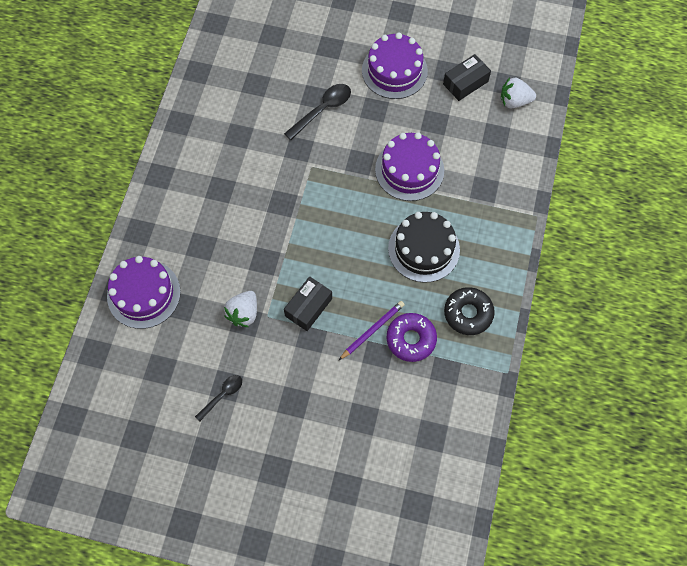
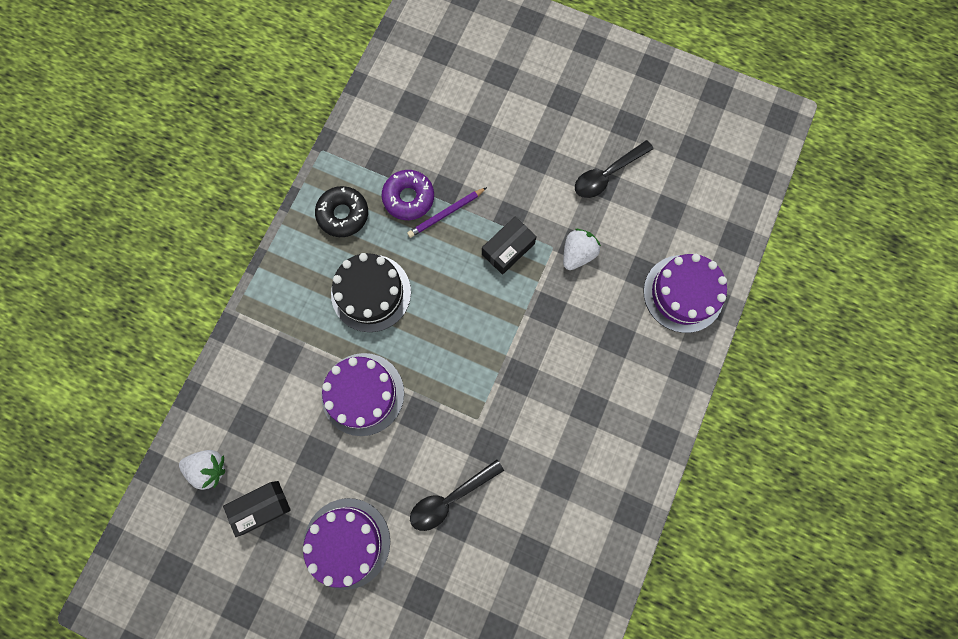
camera: 170 degrees left, 10 degrees up
(222, 395) = (607, 174): black spoon -> black spoon, size x1.58

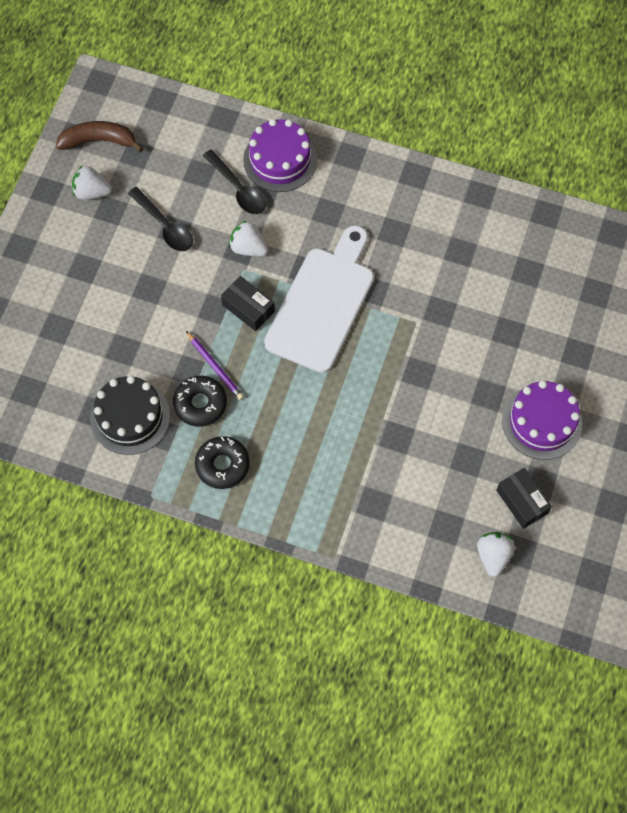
camera: 95 degrees left, 10 degrees down
(363, 394) = (405, 424): purple cake -> none
(371, 293) = (304, 428): black cake -> black cake (130, 417)
(408, 198) = (200, 404): purple donut -> black donut
(450, 498) = (489, 338): black spoon -> black spoon (238, 189)
(507, 323) = (322, 304): none -> white cutting board
(649, 108) = (92, 192): none -> white strawberry
(709, 116) = (99, 141): none -> brown banana

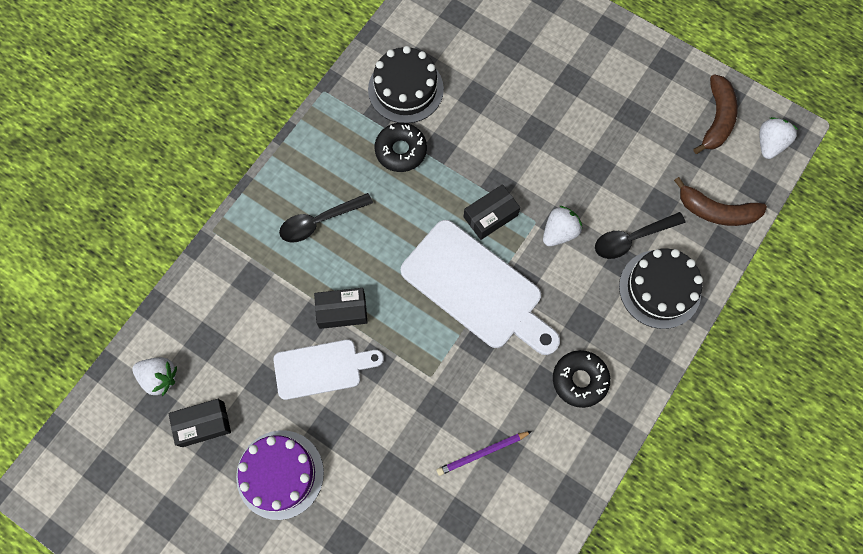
camera: 105 degrees right, 5 degrees up
(92, 192) = (656, 101): white strawberry -> white strawberry (769, 144)
(165, 226) = (603, 159): black spoon -> black spoon (320, 221)
(193, 128) = (716, 211): none -> brown banana
(215, 367) = (435, 171): purple pencil -> purple pencil (482, 453)
(222, 465) = (333, 156): black donut -> black donut (579, 380)
(280, 160) = (659, 289): purple cake -> black cake
(379, 412) = (342, 311): none -> black box
(438, 414) = (322, 368): none -> white cutting board

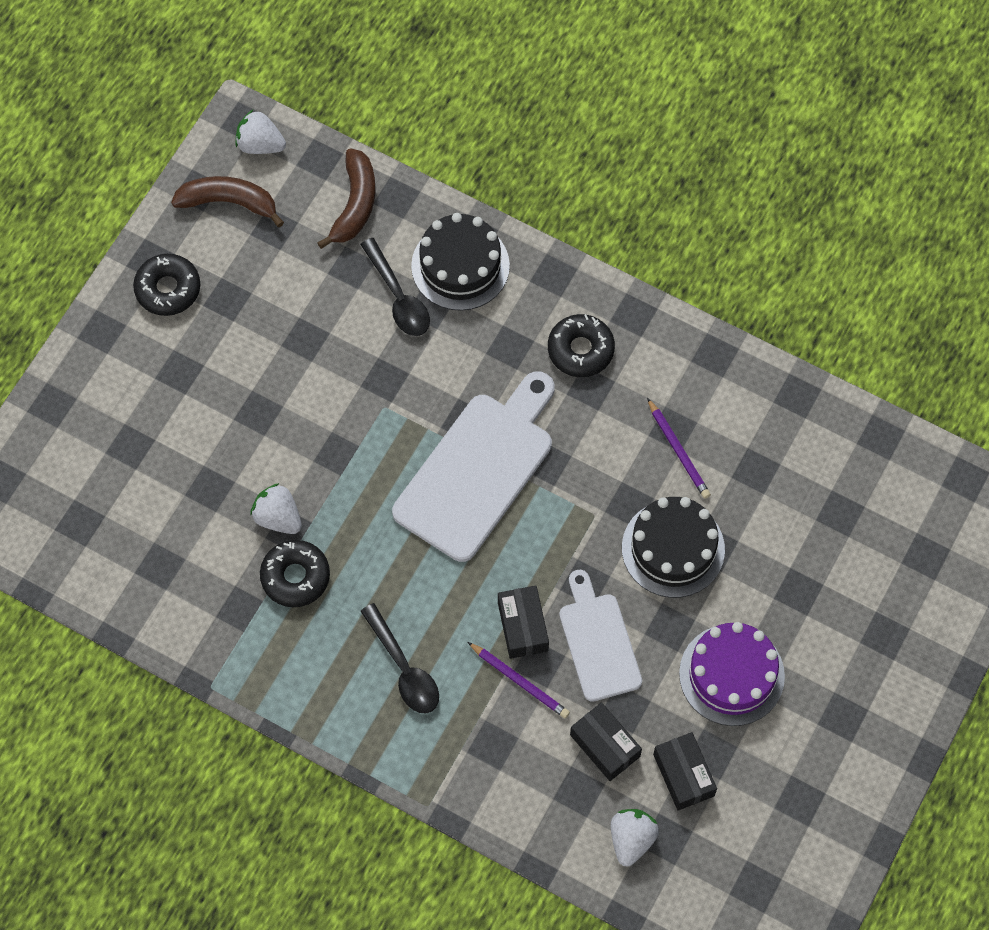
camera: 95 degrees left, 5 degrees down
(298, 305) = (519, 681): none -> purple pencil
(405, 89) = (203, 579): black cake -> black cake (673, 548)
(490, 216) = (380, 460): black box -> black box (605, 745)
(559, 232) = (396, 379): white strawberry -> white strawberry (278, 517)
(641, 74) = (168, 289): none -> black donut

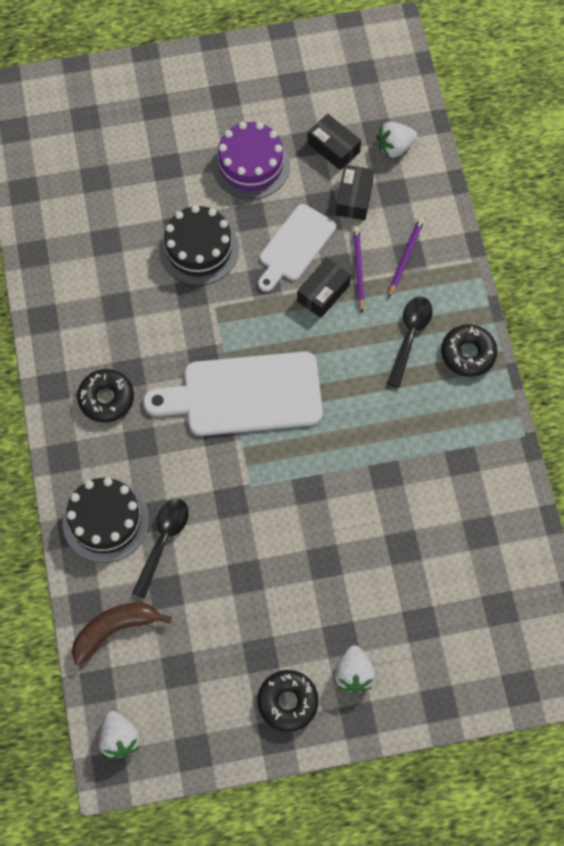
camera: 130 degrees left, 0 degrees up
(229, 202) = (185, 720): brown banana -> none
(278, 517) = (383, 487): white strawberry -> white strawberry (354, 674)
(295, 577) = (412, 444): black donut -> black donut (468, 354)
(678, 451) = (130, 292): purple pencil -> purple pencil (405, 257)
(683, 775) = (333, 148): black box -> black box turned 75 degrees counterclockwise

